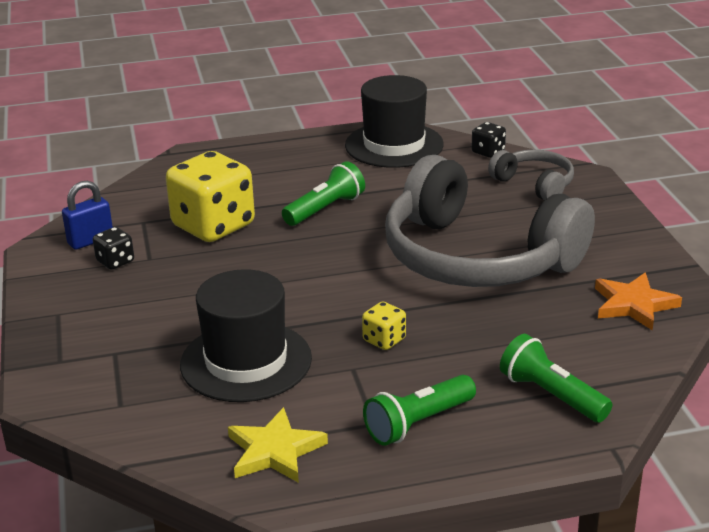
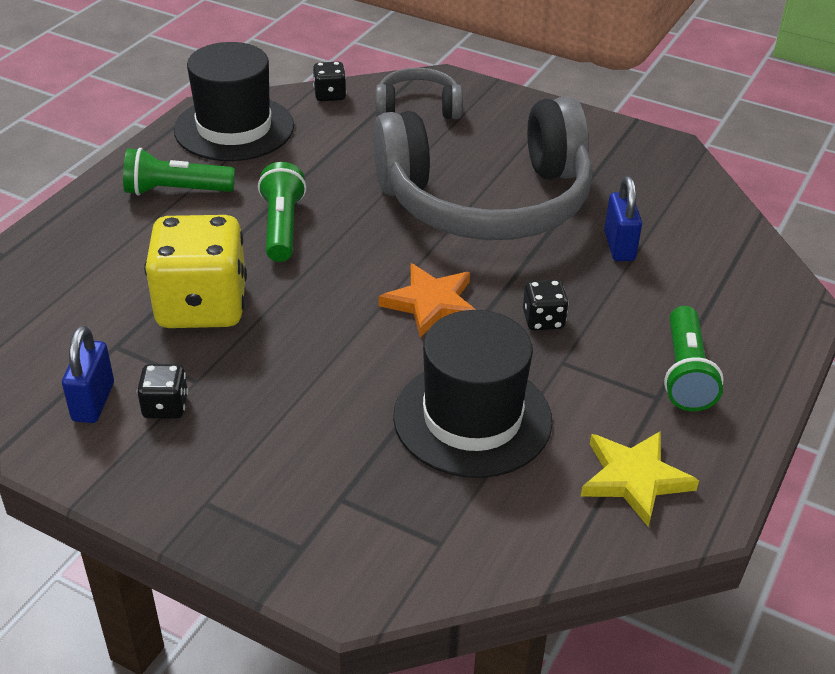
camera: 50 degrees left, 10 degrees up
(384, 340) = (543, 320): yellow dice -> black dice
(519, 330) = (619, 246): none -> blue padlock
(551, 395) = (725, 286): green flashlight -> green flashlight (176, 191)
(633, 304) = (653, 176): orange star -> orange star (431, 303)

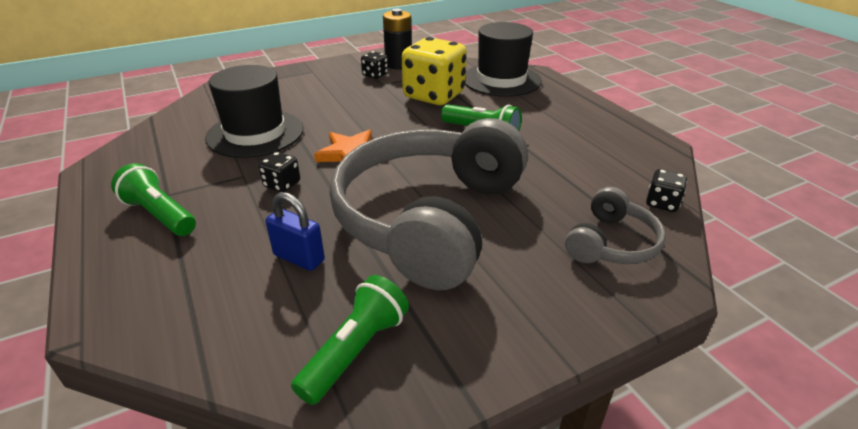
camera: 125 degrees right, 5 degrees down
(93, 402) = (398, 64): blue padlock -> black battery
(176, 191) = (554, 112): green flashlight -> green flashlight (355, 350)
(234, 128) = (625, 148): black hat -> black hat (501, 80)
(634, 479) = (145, 159): yellow star -> none

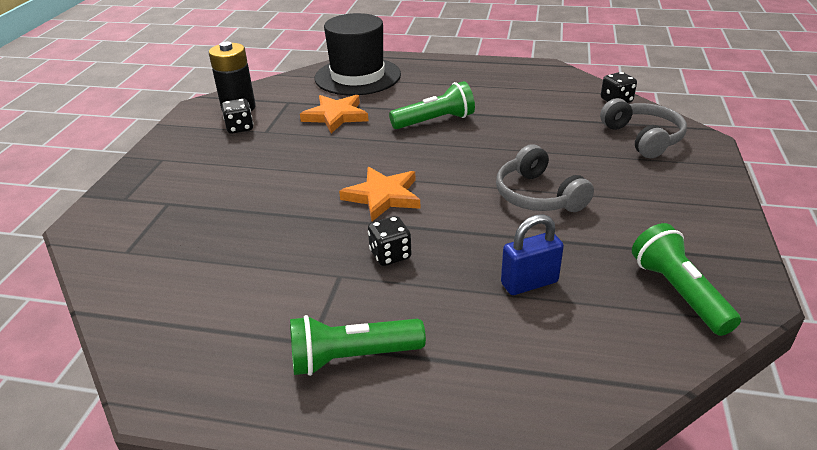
camera: 50 degrees left, 0 degrees up
(255, 133) = (256, 241): black hat -> none
(429, 218) = (537, 196): grey headphones -> grey headphones, size x0.45
(434, 96) = (336, 116): yellow dice -> orange star

